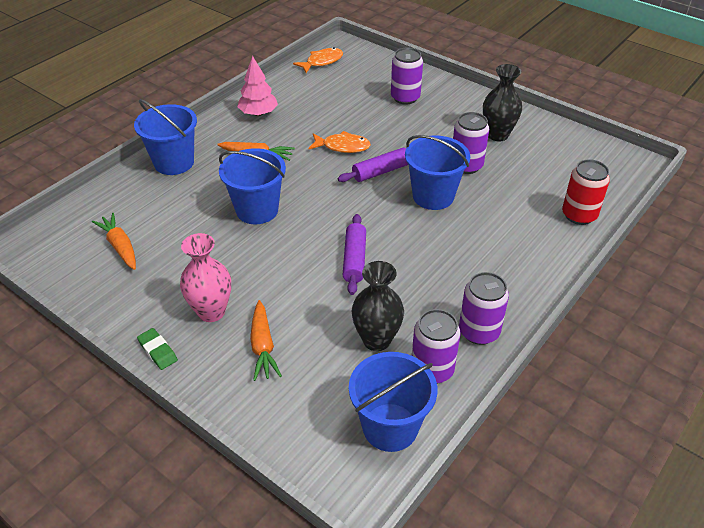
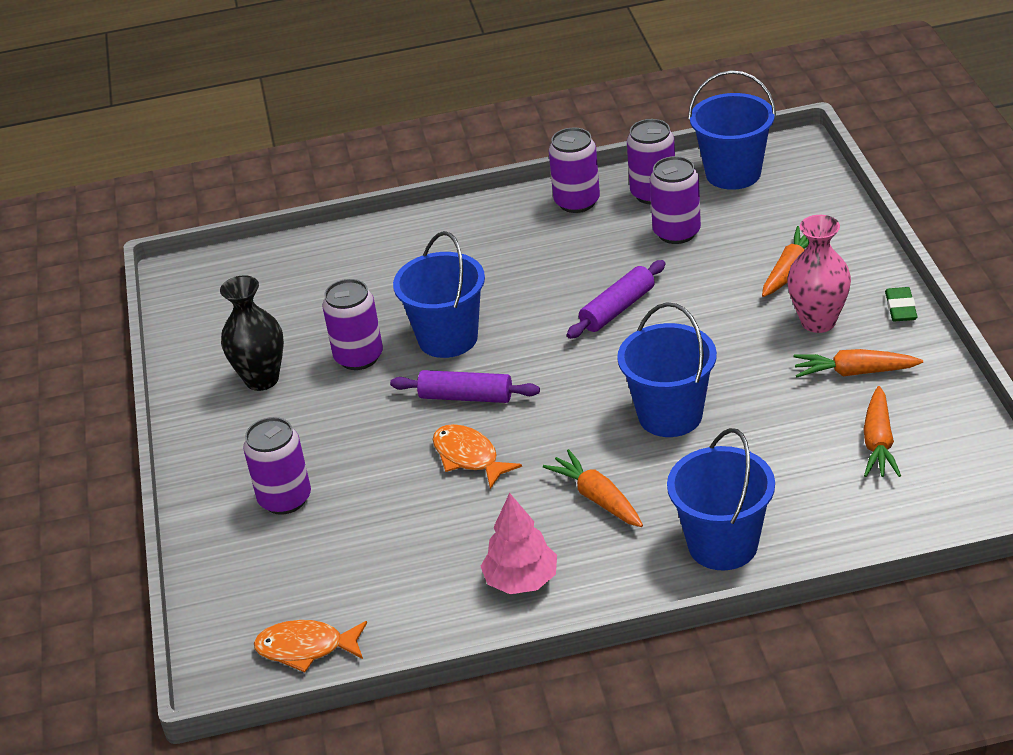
camera: 135 degrees left, 5 degrees down
(162, 285) = (855, 372): none -> orange carrot
(376, 340) = (676, 232): black vase -> purple can
(579, 215) = (333, 251): red can -> none

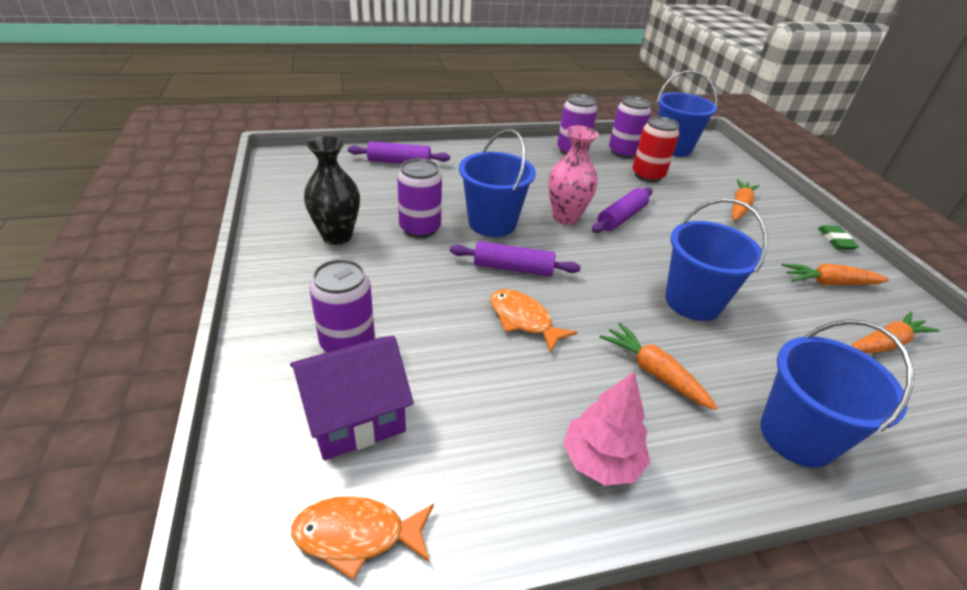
camera: 10 degrees left, 0 degrees up
(297, 564) = (355, 417): none -> purple house
(331, 258) = (399, 162): none -> purple rolling pin
(676, 232) = (647, 175): purple can -> red can
(818, 321) = (779, 243): pink vase -> pink vase (565, 217)
(878, 442) = (885, 344): orange carrot -> orange carrot turned 120 degrees counterclockwise

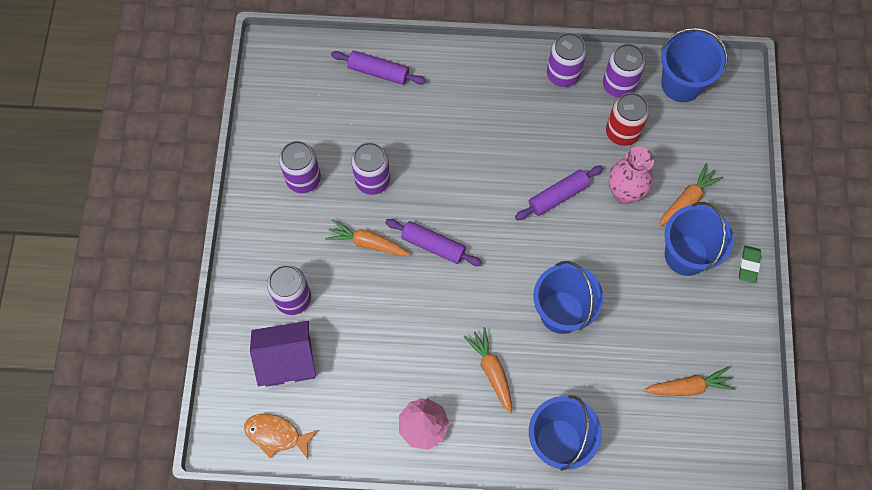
camera: 20 degrees right, 30 degrees up
(337, 236) = (303, 179): black vase -> purple can
(492, 223) = (436, 183): blue bucket -> blue bucket (686, 255)
(523, 320) = (420, 303): orange fish -> none
(565, 217) = (506, 186): pink vase -> pink vase (624, 193)
(829, 283) = (696, 316): orange carrot -> orange carrot (368, 243)

